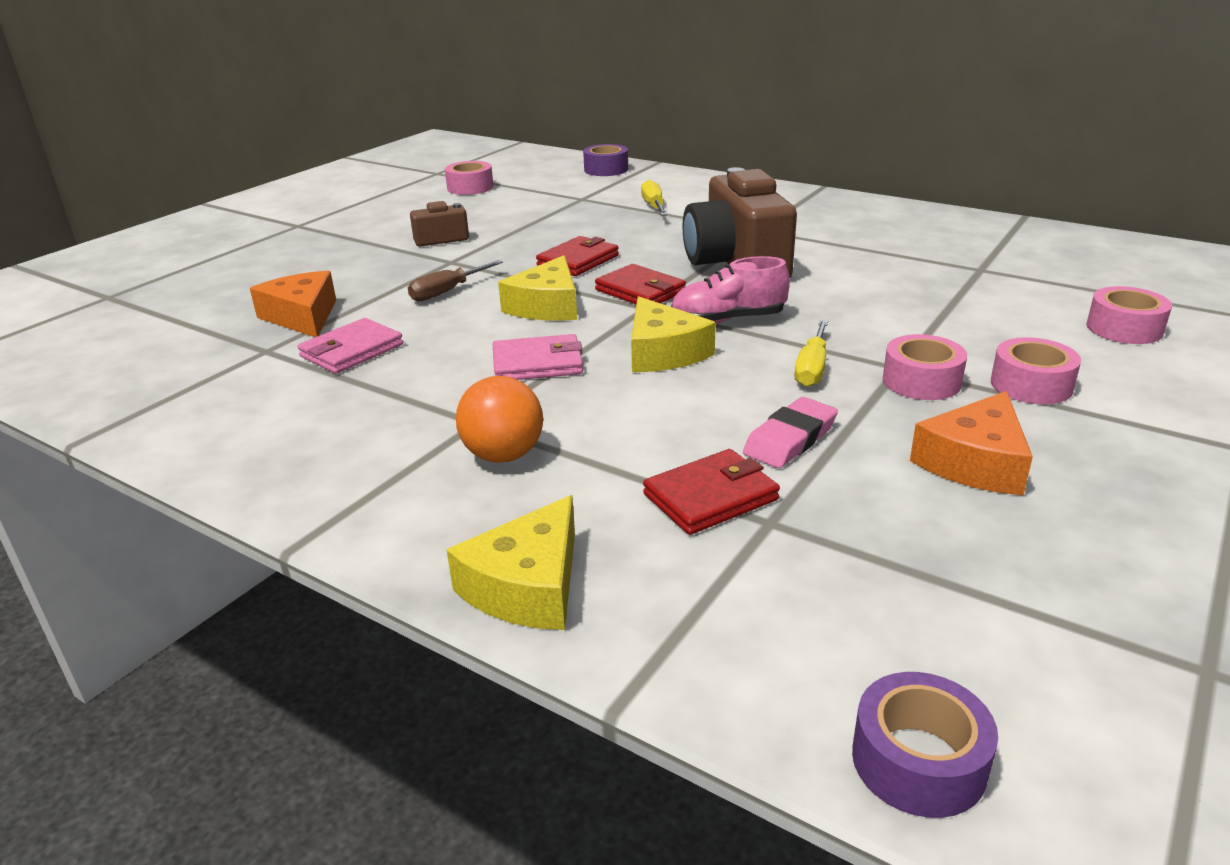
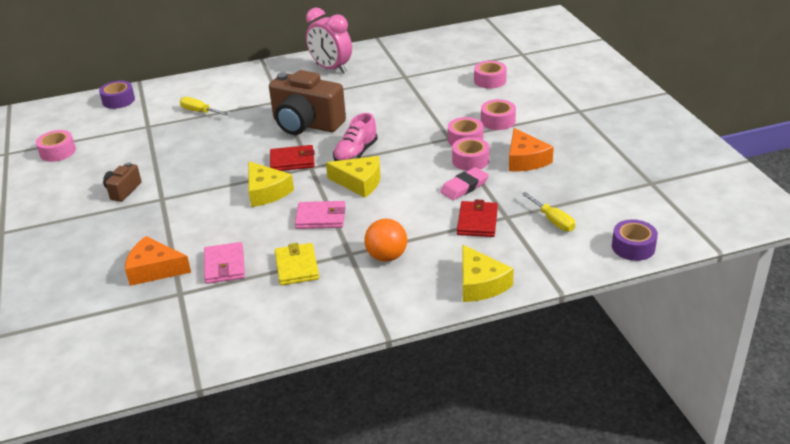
camera: 50 degrees left, 5 degrees up
(399, 397) = (296, 267): none -> yellow wallet
(447, 292) = (200, 213): brown screwdriver -> none
(537, 363) = (320, 217): pink wallet -> pink wallet turned 60 degrees clockwise
(578, 261) = (229, 162): red wallet -> none
(790, 439) = (464, 187): pink eraser -> pink eraser turned 60 degrees clockwise
(812, 368) = (423, 156): yellow screwdriver -> yellow screwdriver (552, 220)
(873, 411) = (470, 160): none -> pink tape
(889, 223) = (331, 69): none -> pink clock

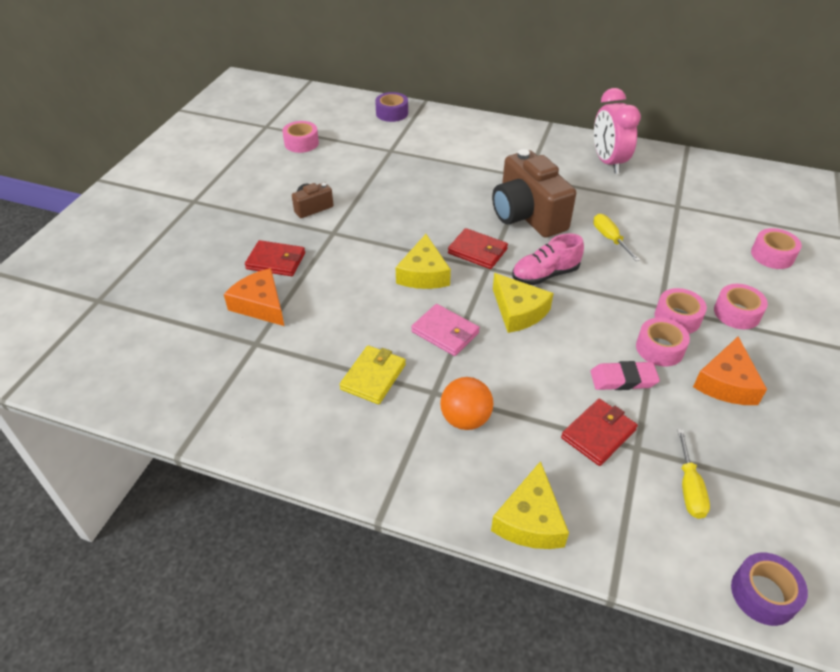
camera: 35 degrees right, 10 degrees up
(133, 237) = (276, 261): none -> red wallet
(200, 112) = (446, 156): yellow screwdriver -> yellow screwdriver (610, 239)
(224, 265) = (316, 336): pink wallet -> none

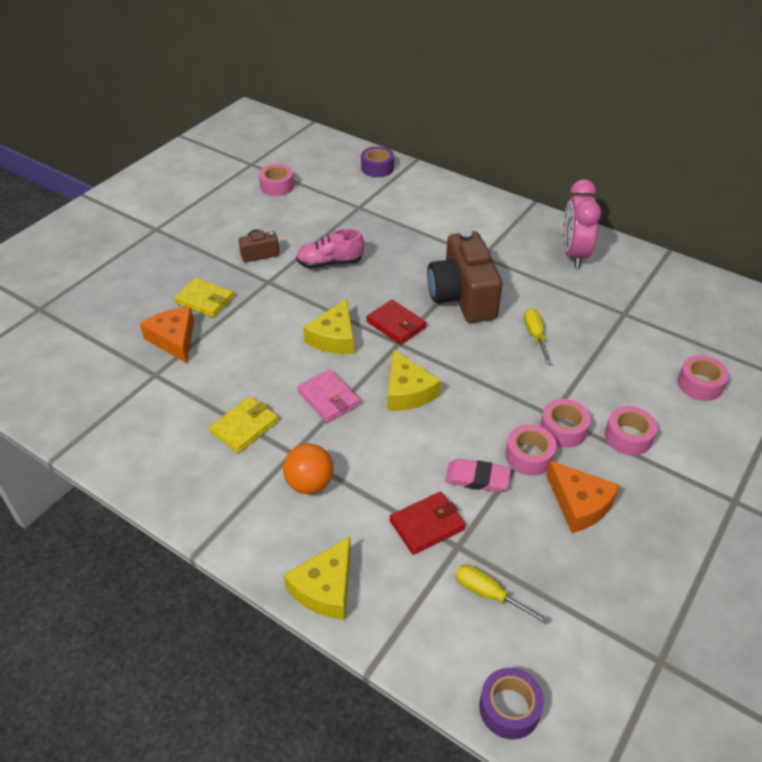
camera: 15 degrees right, 0 degrees up
(276, 261) = (205, 300): red wallet -> yellow wallet
(545, 275) = (451, 360): pink shoe -> pink shoe (330, 263)
(689, 487) = (489, 594): yellow screwdriver -> yellow screwdriver turned 105 degrees clockwise
(726, 383) = (579, 504): orange cheese -> orange cheese turned 75 degrees counterclockwise

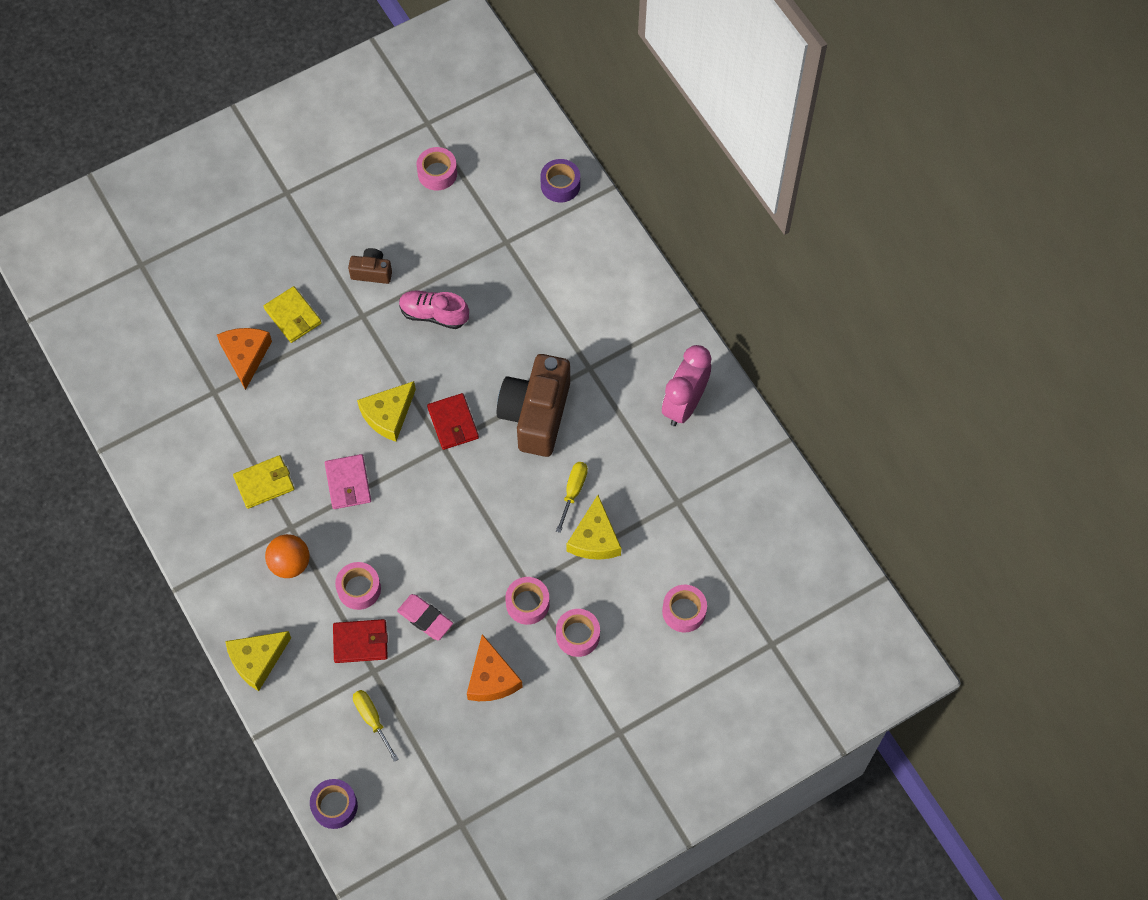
camera: 25 degrees right, 20 degrees up
(407, 392) = (419, 505): yellow cheese -> yellow cheese (594, 538)
(529, 456) = (481, 616): pink tape -> pink tape (359, 589)

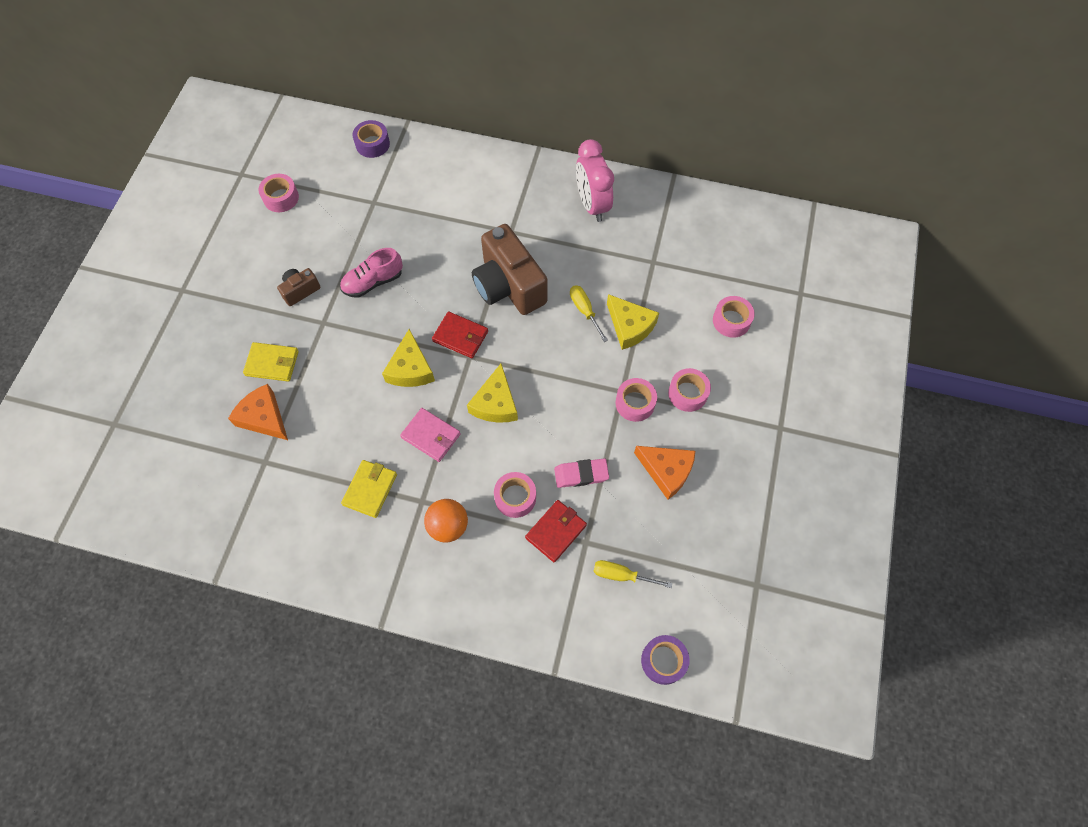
camera: 45 degrees left, 0 degrees up
(257, 660) = (497, 615): yellow cheese -> yellow cheese (495, 403)

